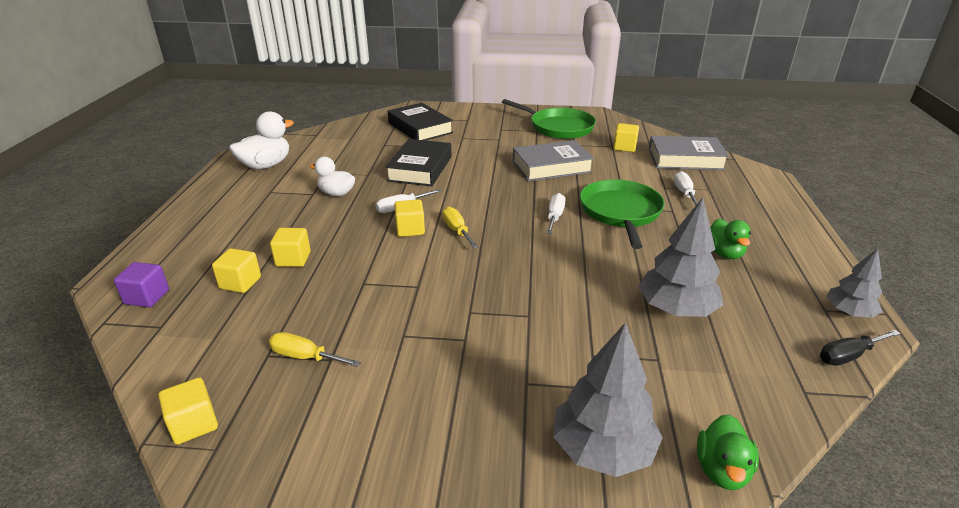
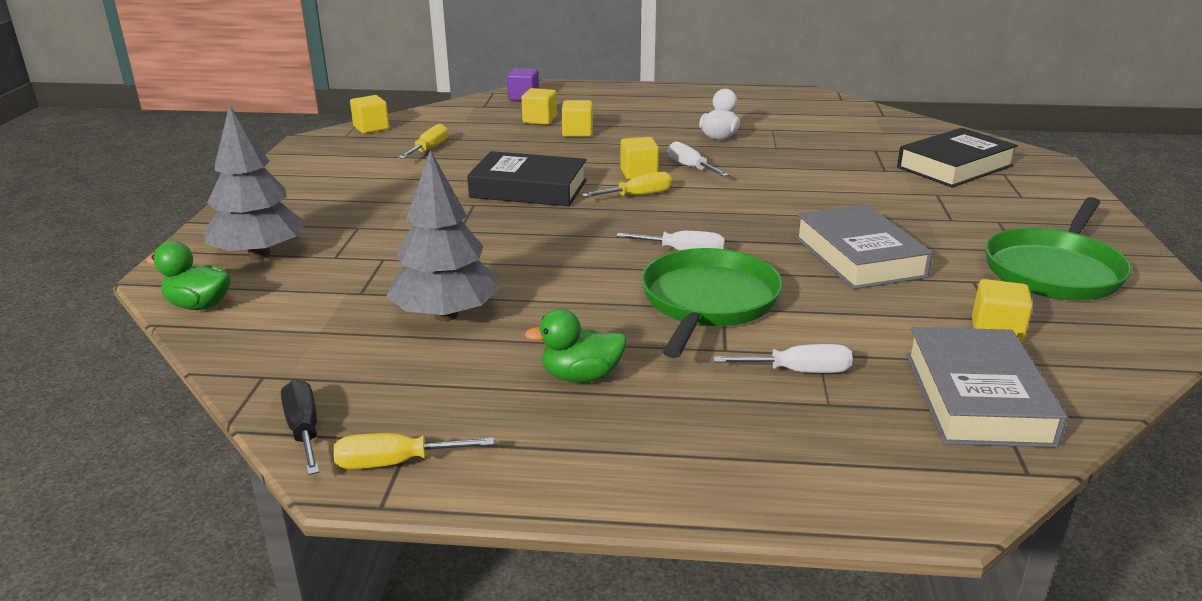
camera: 90 degrees right, 5 degrees down
(266, 165) = (779, 104): white duck -> none
(420, 168) = (806, 172): black book -> black book (529, 189)
(620, 212) = (708, 302): green pan -> green pan turned 75 degrees counterclockwise
(849, 313) = (395, 463): grey tree -> yellow screwdriver

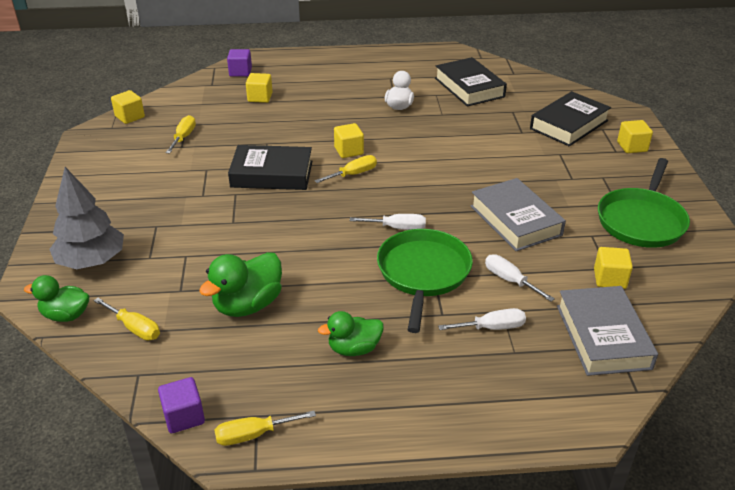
camera: 10 degrees left, 10 degrees up
(282, 326) = (135, 328): none -> yellow screwdriver
(304, 430) = (184, 416): black screwdriver -> purple cube
(446, 315) = (248, 305): grey tree -> green duck
(577, 132) = (292, 109): yellow cube -> yellow cube (632, 147)
(690, 167) = (385, 141): white screwdriver -> white screwdriver (510, 280)
(819, 125) = (469, 87): none -> black book

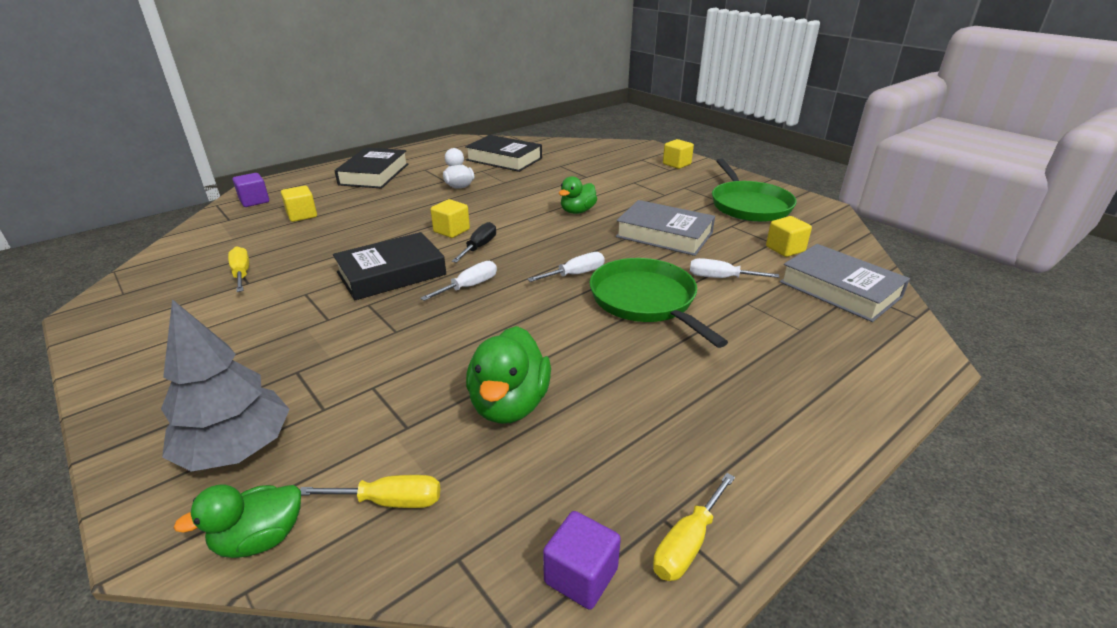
camera: 35 degrees left, 5 degrees down
(130, 117) = (141, 275): yellow cube -> none
(353, 174) = (479, 247): yellow screwdriver -> black screwdriver
(354, 348) = (671, 393): green duck -> green duck (577, 211)
(492, 328) = (758, 319): white screwdriver -> white screwdriver (469, 286)
(569, 125) = (614, 163): black book -> black book (374, 174)

